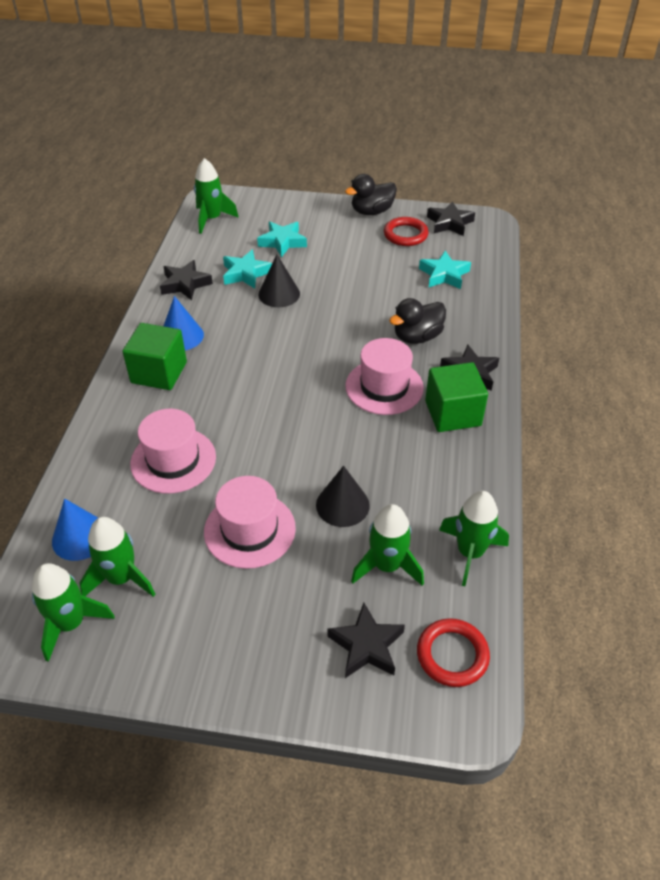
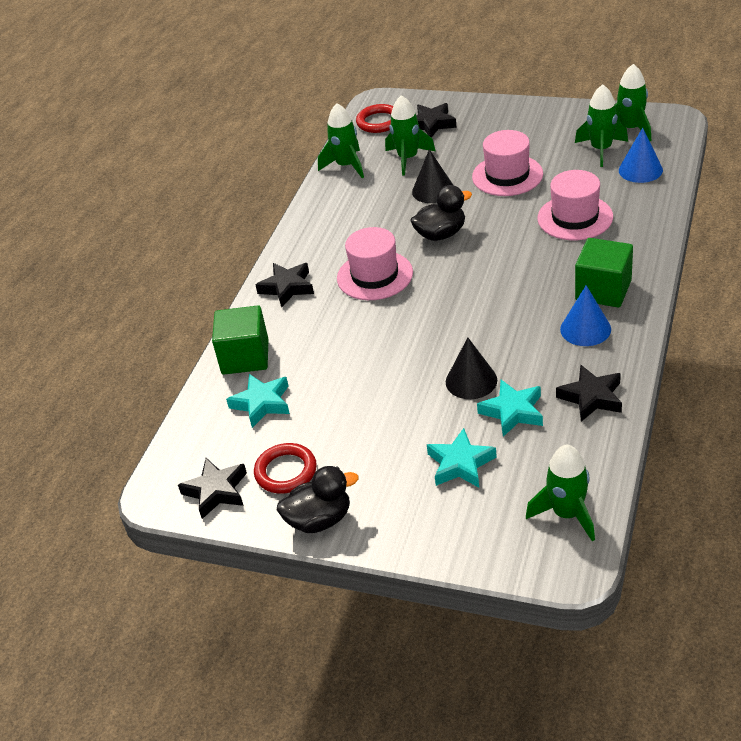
camera: 165 degrees left, 5 degrees down
(417, 337) = (324, 325): black duck -> black duck (441, 234)
(452, 413) = (319, 253): green cube -> green cube (245, 357)

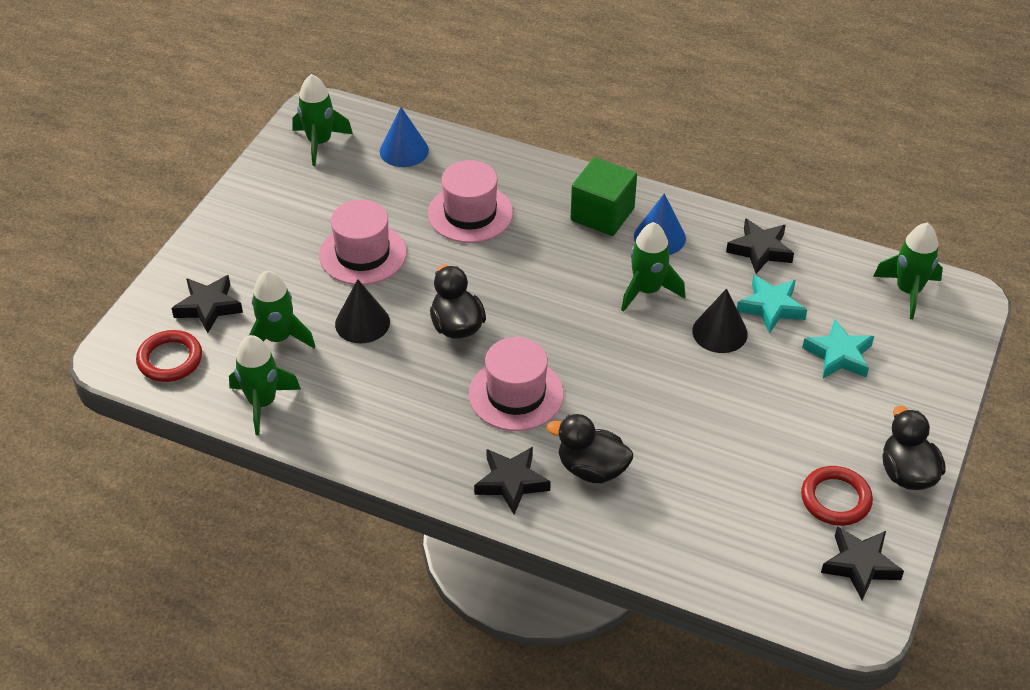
camera: 90 degrees left, 5 degrees up
(245, 357) = (636, 531): green cube -> none
(262, 403) = (723, 517): turquoise star -> none
(304, 325) = (591, 469): none -> black duck
(601, 150) = (349, 172): green rocket -> green rocket (647, 291)

